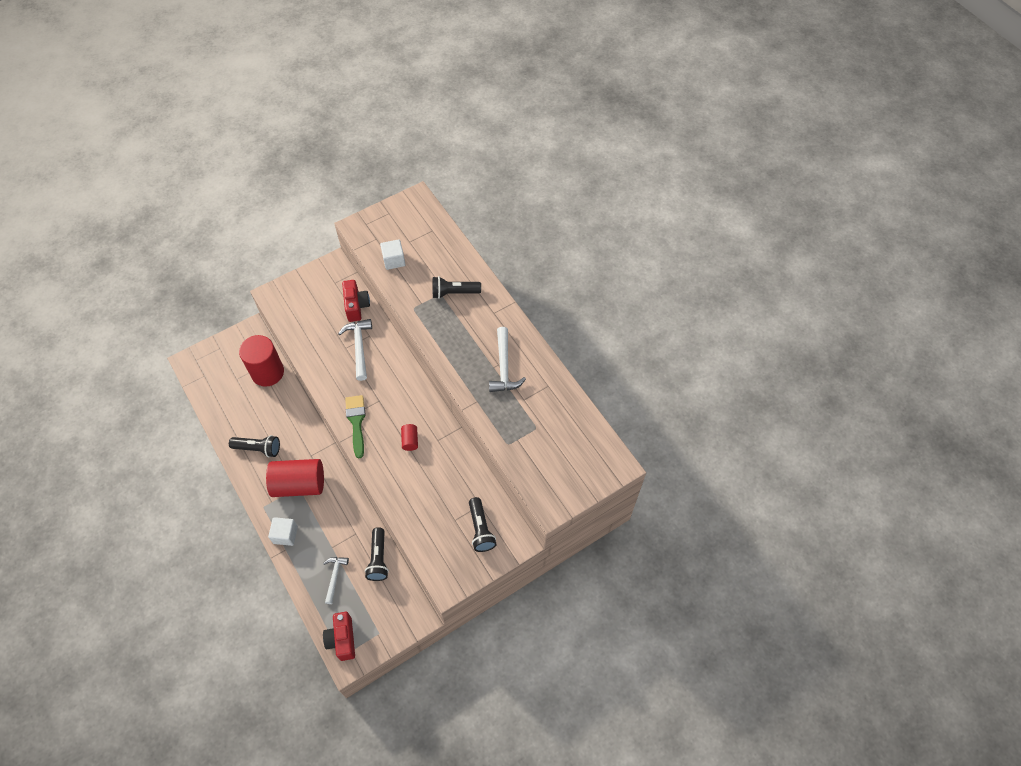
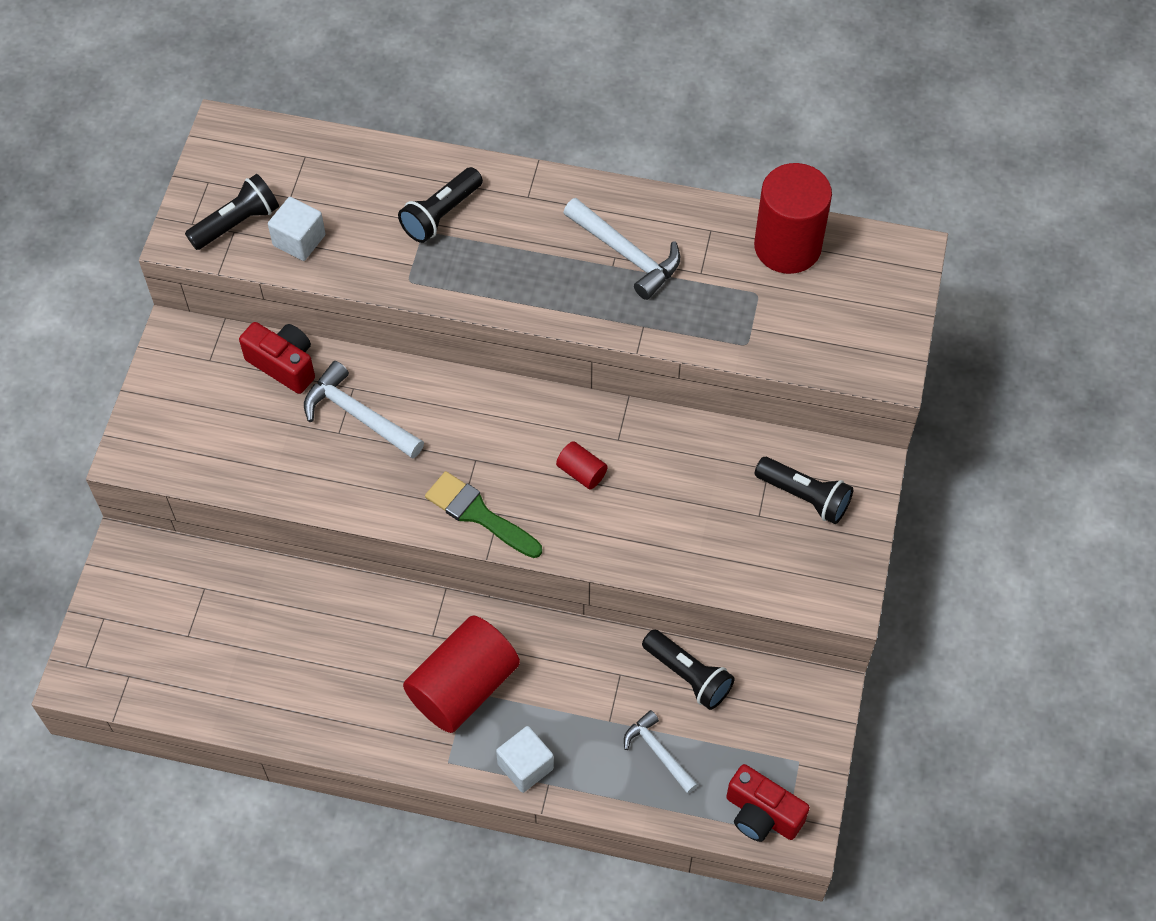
camera: 45 degrees left, 0 degrees up
(258, 448) = (343, 696): black flashlight -> black flashlight (237, 223)
(267, 372) = (226, 585): red cylinder -> red cylinder (787, 246)

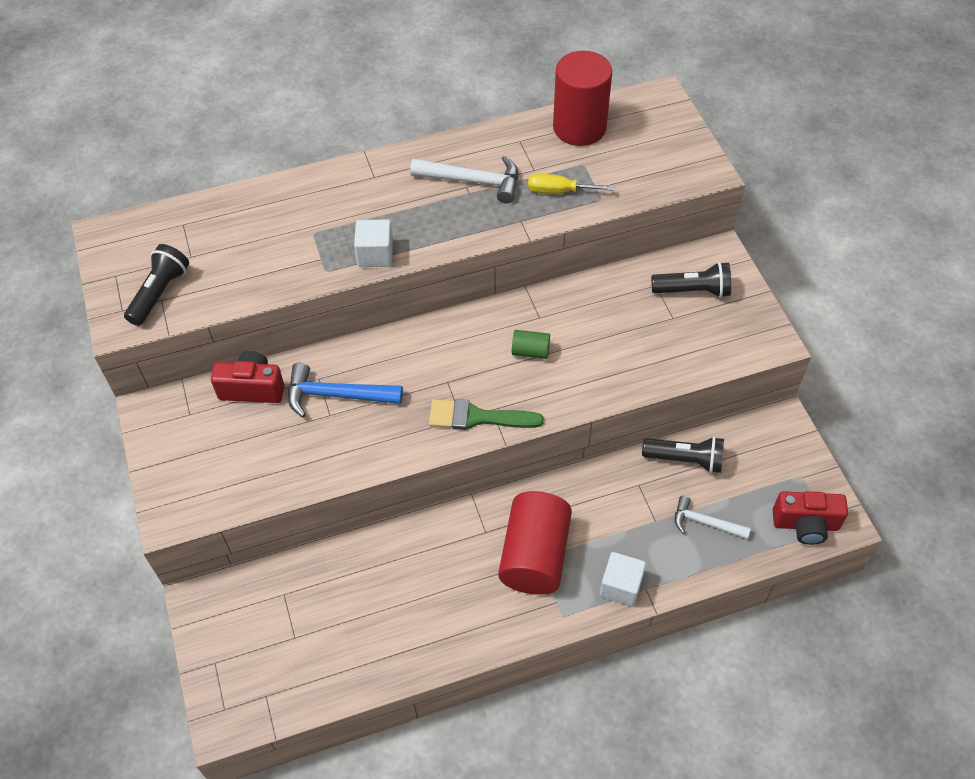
camera: 30 degrees left, 5 degrees down
(299, 240) = (219, 282): white cube -> white cube (375, 254)
(358, 415) = (336, 395): white hammer -> blue hammer
(441, 214) = (318, 216): black flashlight -> none
(581, 472) = (530, 351): red cylinder -> green cylinder
(708, 312) = (559, 191): none -> yellow screwdriver

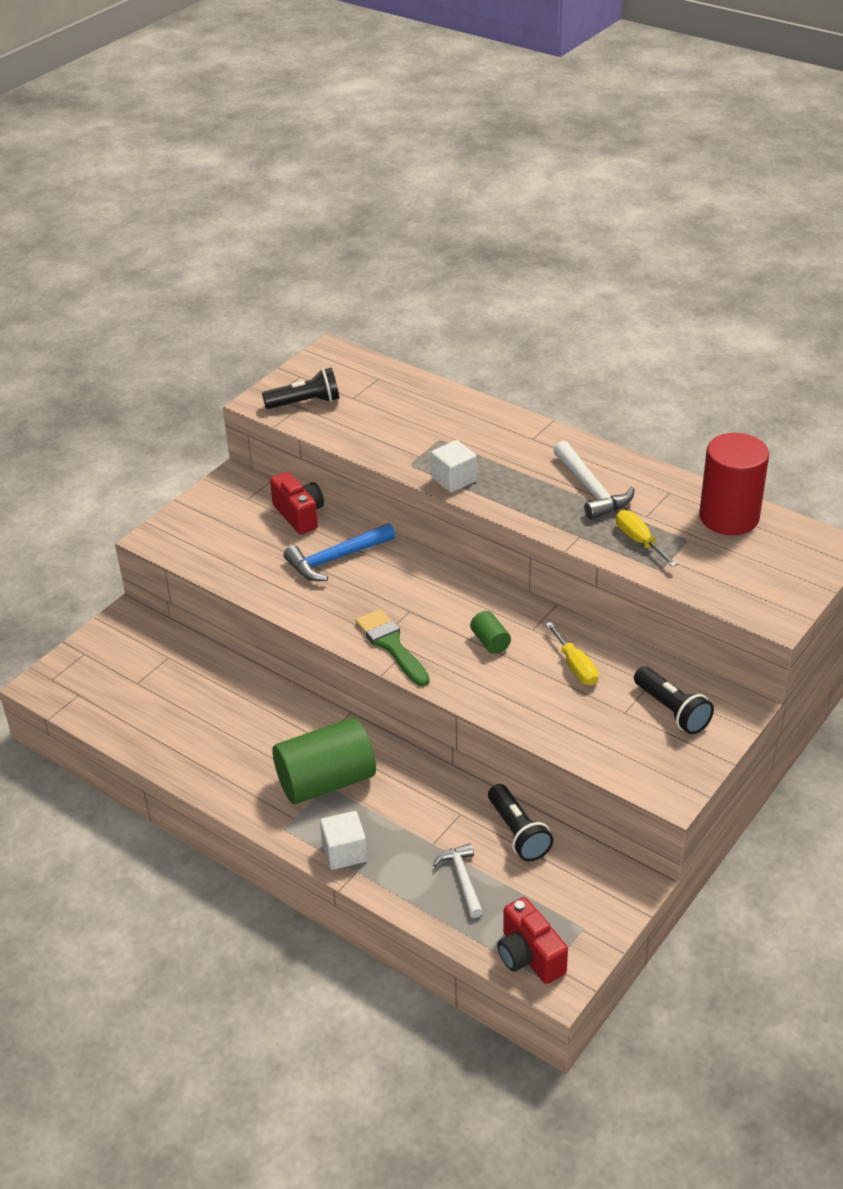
camera: 55 degrees right, 15 degrees down
(336, 395) = (335, 559): blue hammer -> blue hammer turned 90 degrees counterclockwise
(535, 555) = (326, 781): red cylinder -> green cylinder
(603, 317) = (575, 667): none -> yellow screwdriver

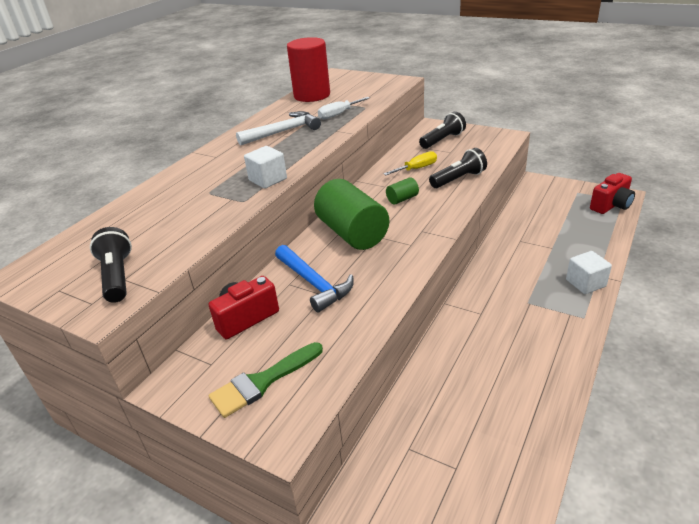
camera: 95 degrees left, 5 degrees down
(326, 781) = (524, 303): green cylinder -> green cylinder (352, 233)
(391, 645) = (419, 238): green brush -> green brush (262, 382)
(462, 879) = (573, 233): white hammer -> none
(518, 833) = (523, 218): black flashlight -> black flashlight (458, 179)
(639, 541) = (338, 114): yellow screwdriver -> white screwdriver

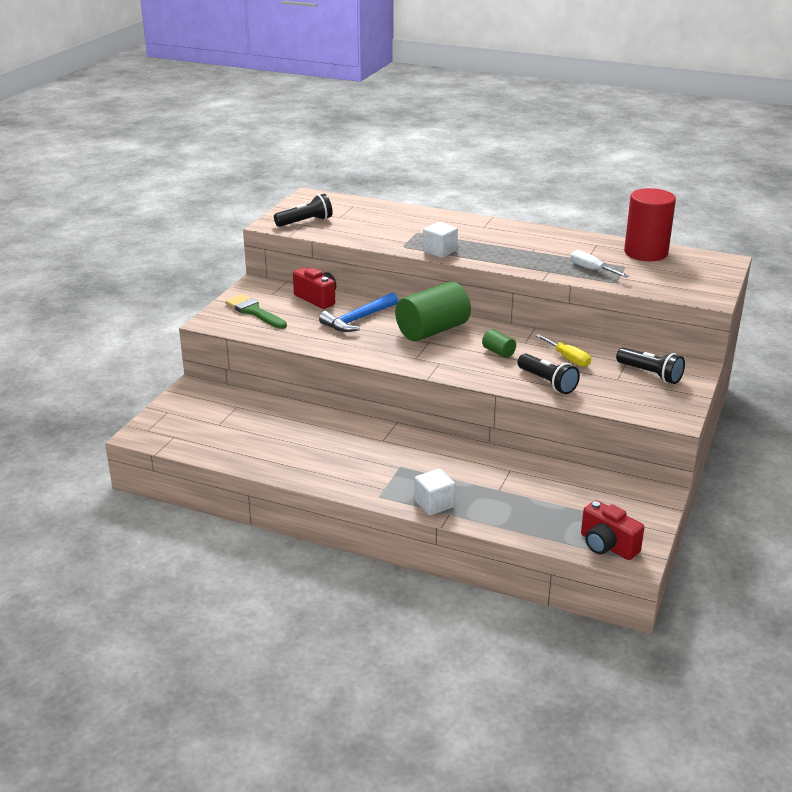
camera: 80 degrees right, 5 degrees down
(283, 132) = (542, 248): white hammer -> none

